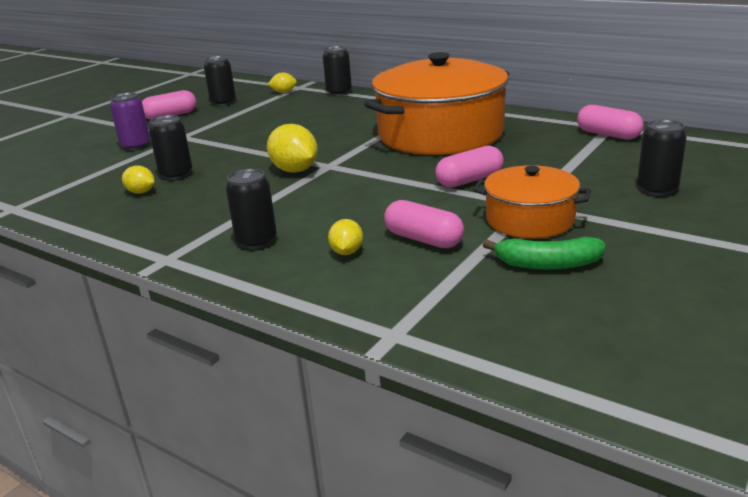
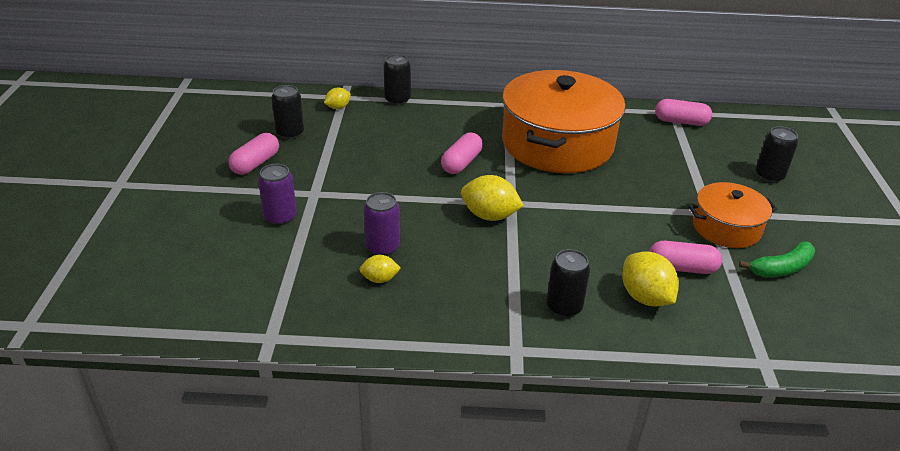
camera: 35 degrees left, 10 degrees up
(176, 174) = (382, 247): black can -> purple can
(347, 252) = (645, 297): yellow lemon -> yellow lemon, size x1.76
(469, 180) = (642, 195): pink capsule -> pink capsule (461, 163)

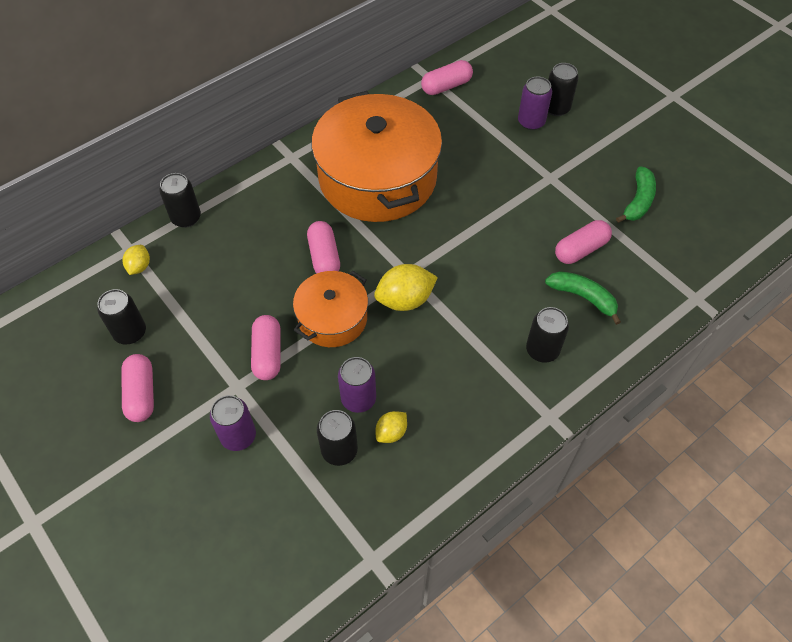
camera: 40 degrees left, 20 degrees up
(331, 265) = (339, 450): none -> black can
(355, 189) = (267, 354): none -> pink capsule
(645, 297) = (583, 297): yellow lemon -> green banana
(726, 227) = (574, 186): orange pot -> orange pot (332, 318)
(733, 173) = (531, 122): none -> purple can

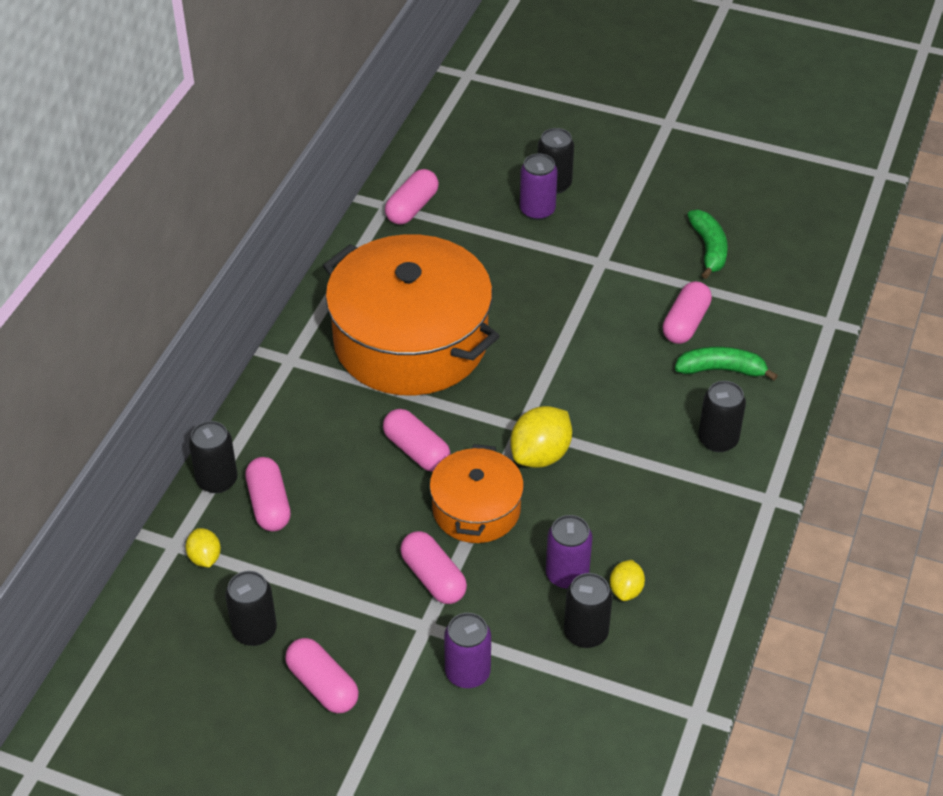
camera: 30 degrees left, 10 degrees down
(204, 249) = (269, 504): none -> pink capsule

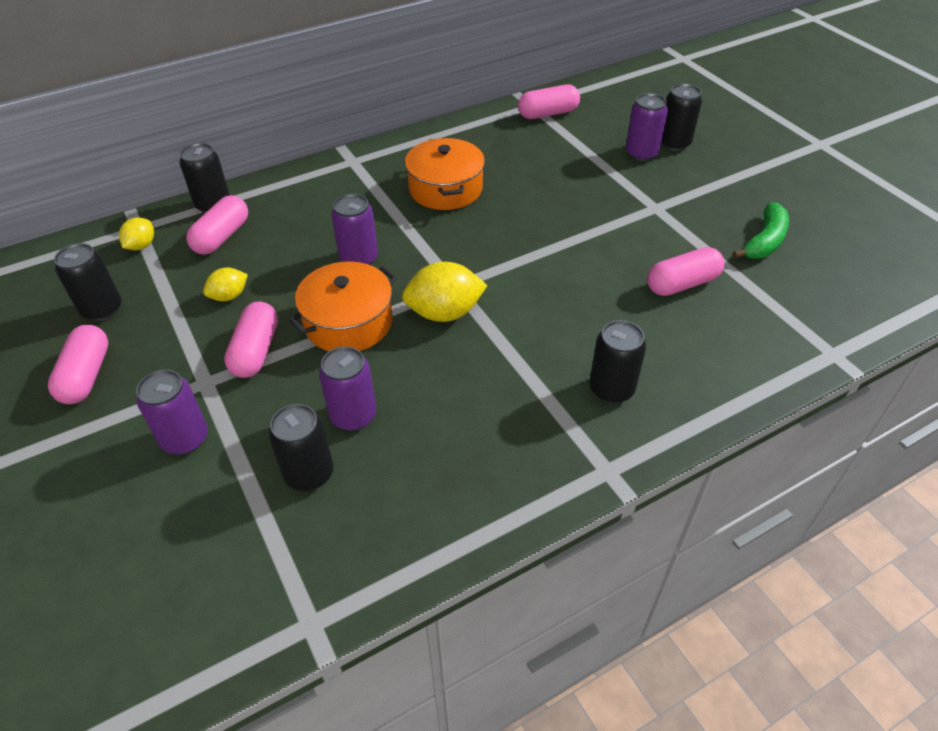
camera: 40 degrees right, 0 degrees up
(410, 341) = (445, 189): orange pot -> orange pot, size x0.52
(416, 451) = (359, 258): pink capsule -> purple can
(626, 590) = (384, 461): yellow lemon -> yellow lemon (229, 296)
(721, 370) = (677, 335): green banana -> none

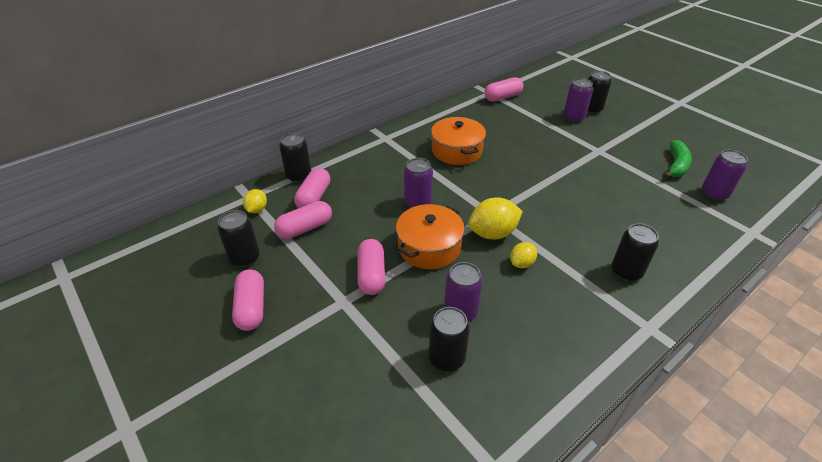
camera: 10 degrees left, 5 degrees down
(185, 439) = (345, 345): purple can -> purple can (714, 194)
(229, 296) = (336, 238): yellow lemon -> yellow lemon (521, 263)
(682, 284) = (638, 197): pink capsule -> pink capsule (305, 228)

